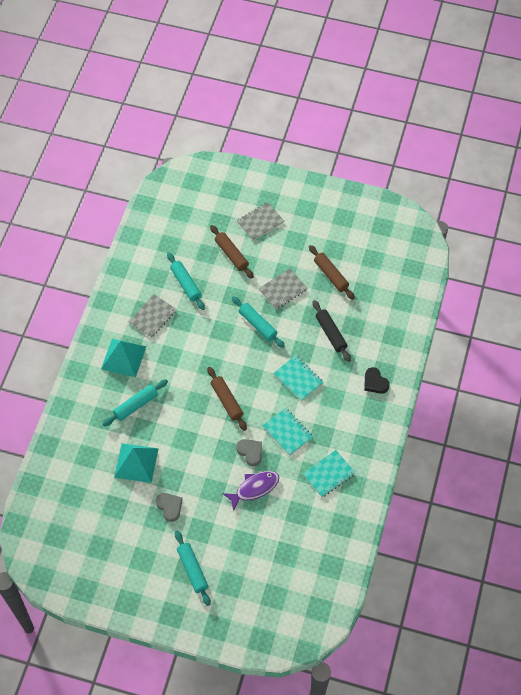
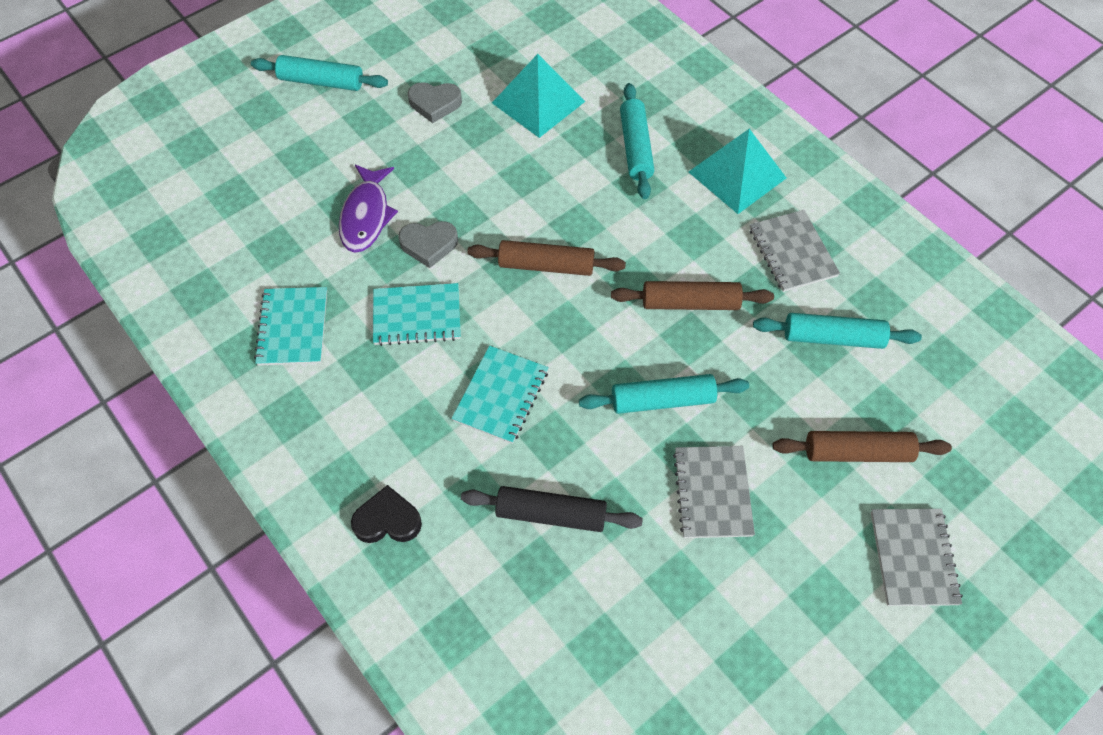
camera: 125 degrees right, 0 degrees up
(298, 379) = (501, 396): turquoise notebook -> turquoise notebook turned 60 degrees counterclockwise
(331, 275) = (687, 610): brown rolling pin -> brown rolling pin (690, 303)

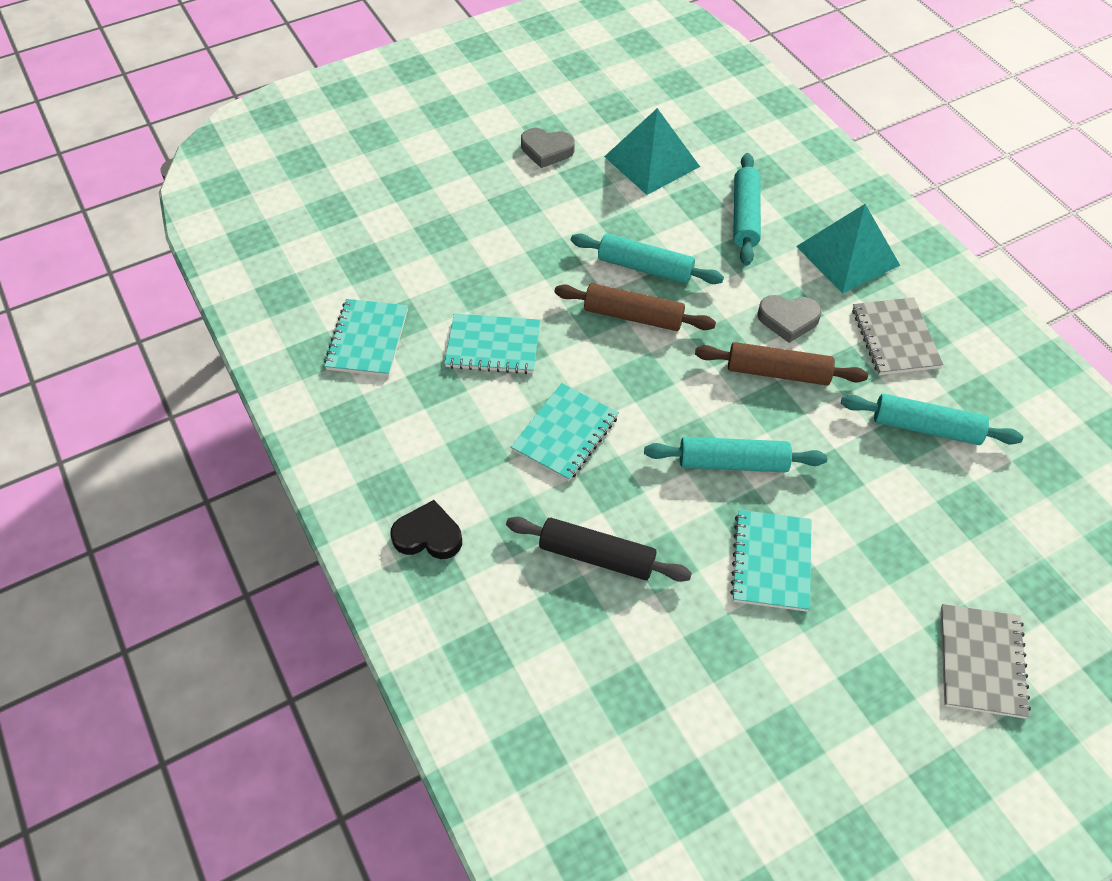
camera: 10 degrees right, 5 degrees down
(321, 82) = (438, 117): turquoise rolling pin -> turquoise rolling pin (645, 268)
(366, 216) = (459, 245): purple fish -> none
(429, 245) = (517, 281): grey heart -> grey heart (788, 320)
(712, 493) = (771, 562): grey notebook -> turquoise notebook
(857, 453) = (935, 546): brown rolling pin -> none

